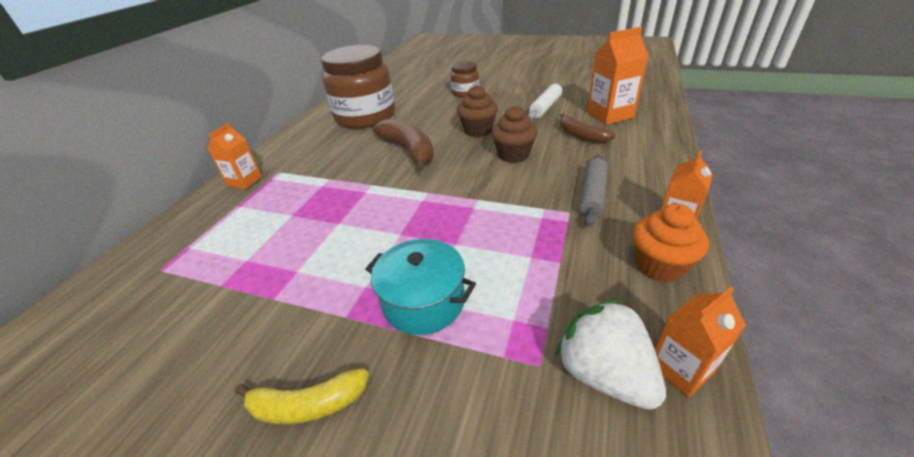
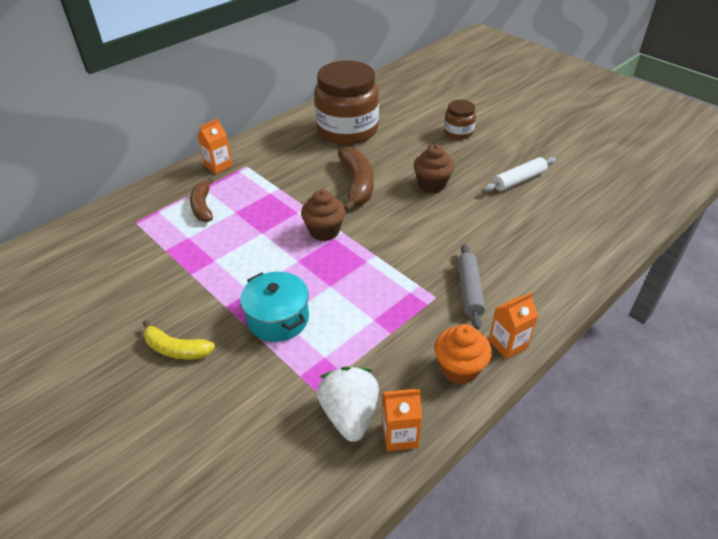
camera: 25 degrees right, 5 degrees up
(513, 155) = (440, 224): brown cupcake -> brown cupcake (324, 231)
(581, 136) = (519, 227): brown banana -> brown banana (203, 207)
(593, 195) = (469, 290): grey rolling pin -> grey rolling pin turned 45 degrees counterclockwise
(609, 115) = (572, 214): orange carton -> none

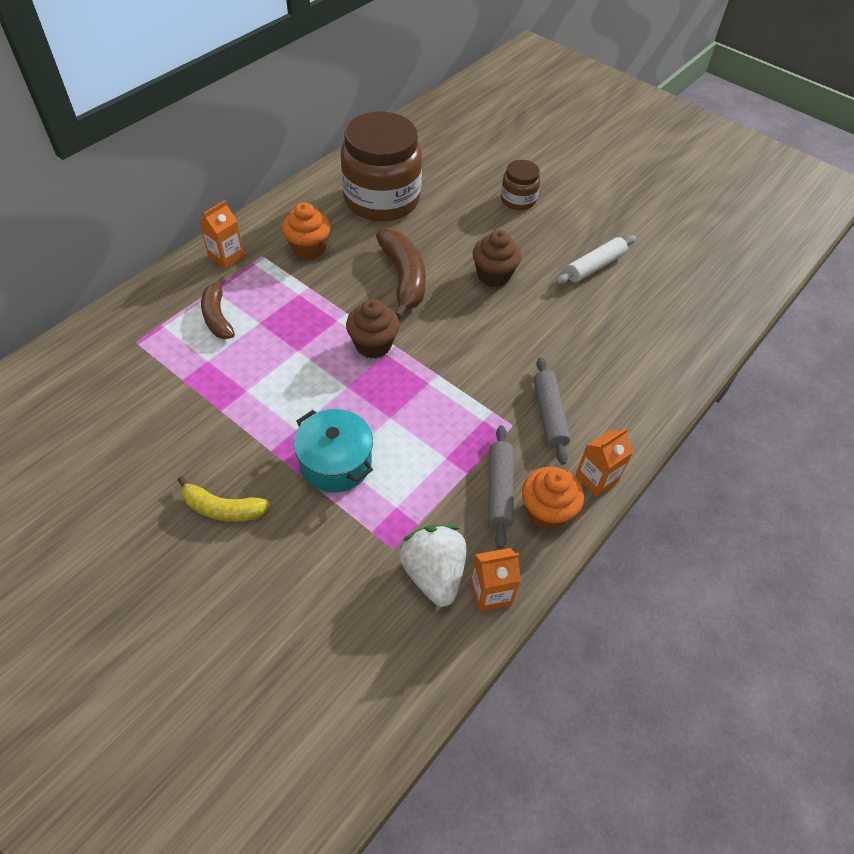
camera: 10 degrees left, 10 degrees up
(284, 162) = (308, 248): none -> orange cupcake
(418, 348) = (499, 489): none -> grey rolling pin

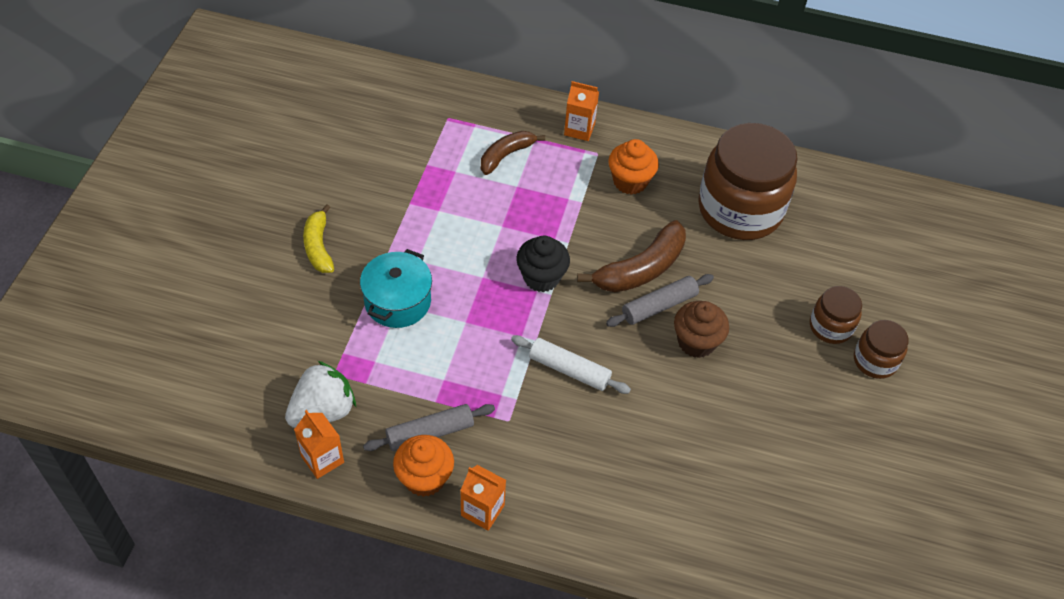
camera: 65 degrees right, 0 degrees up
(373, 345) = (541, 277): brown cupcake -> black cupcake
(549, 415) = (538, 448): grey rolling pin -> grey rolling pin (659, 306)
(558, 192) = (875, 361): none -> brown jar
(594, 266) = (775, 431): white rolling pin -> white rolling pin (569, 369)

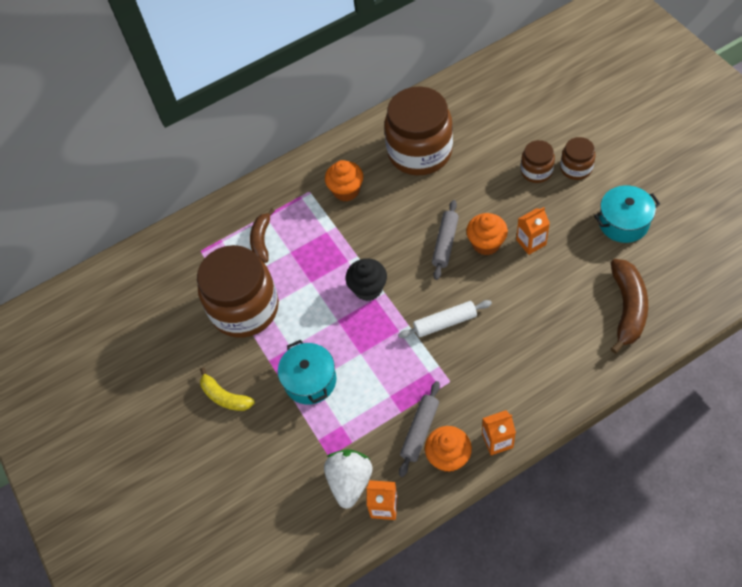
camera: 35 degrees left, 5 degrees up
(422, 195) = (245, 308): none -> brown jar
(579, 129) = (282, 187): orange carton -> orange carton (531, 242)
(641, 269) = (412, 232): brown banana -> brown banana (627, 308)
(696, 342) = (486, 243): brown cupcake -> orange cupcake
(857, 453) = (623, 223): none -> turquoise pot

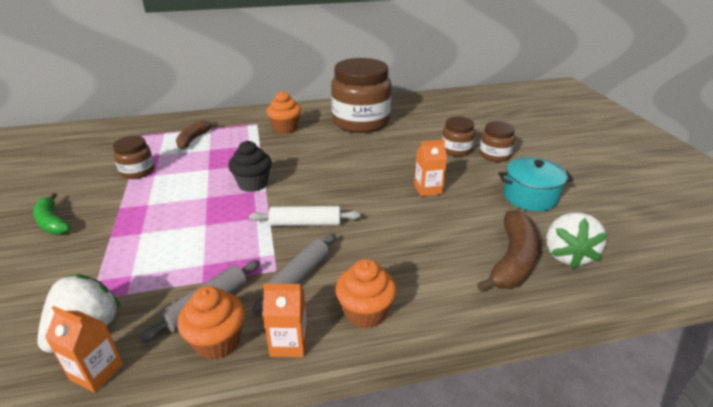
camera: 10 degrees right, 25 degrees down
(225, 397) = (52, 222): yellow banana -> green banana
(245, 308) = (137, 171): brown jar -> brown jar, size x0.48
(310, 380) = (139, 231): turquoise pot -> none
(445, 243) = (345, 172): grey rolling pin -> grey rolling pin (299, 277)
(486, 243) = (383, 181): orange cupcake -> orange cupcake (365, 312)
(667, 287) = (567, 255): none -> white strawberry

